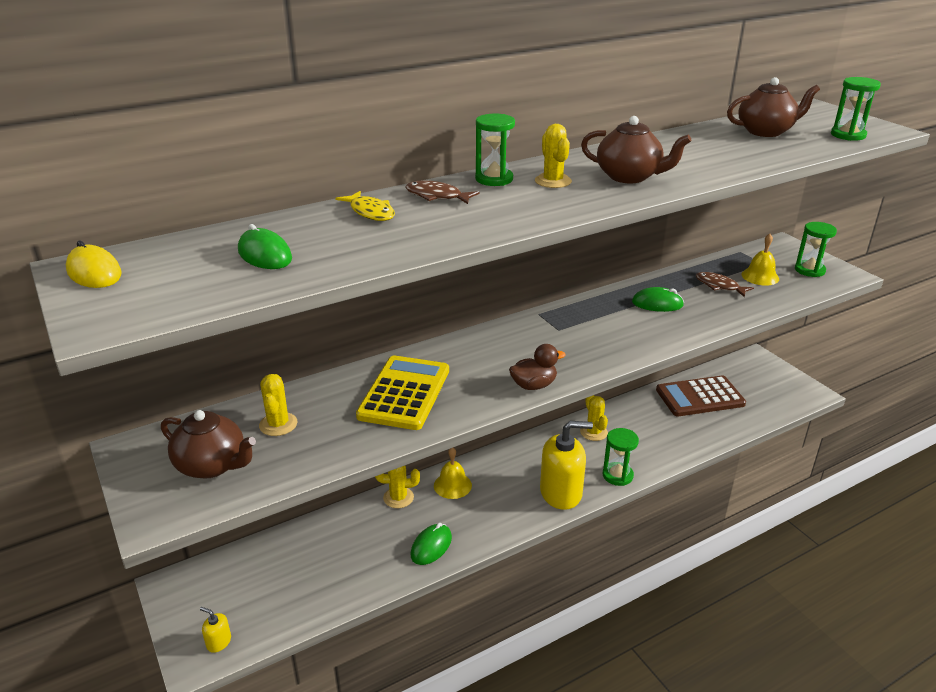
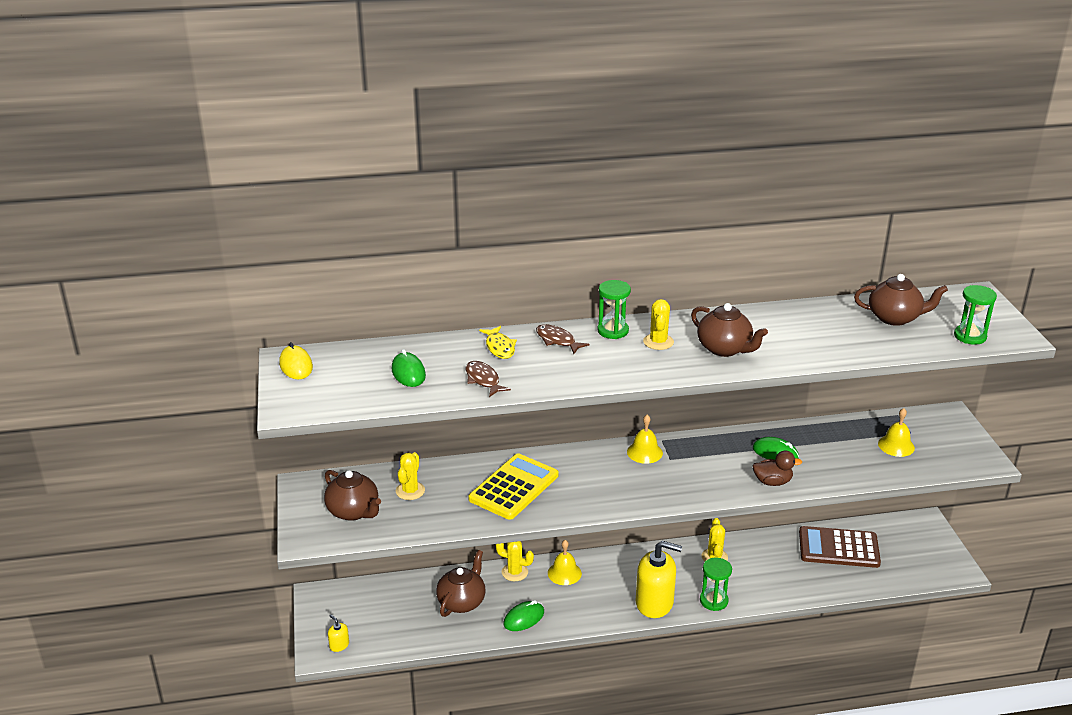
camera: 20 degrees right, 0 degrees up
(352, 546) = (462, 602): none -> brown teapot
(528, 328) = (644, 452): none -> yellow bell
(533, 385) = (619, 504): brown duck -> brown duck (772, 482)
(719, 286) = (847, 447): brown fish -> brown fish (483, 380)
(809, 270) = (952, 449): green hourglass -> none

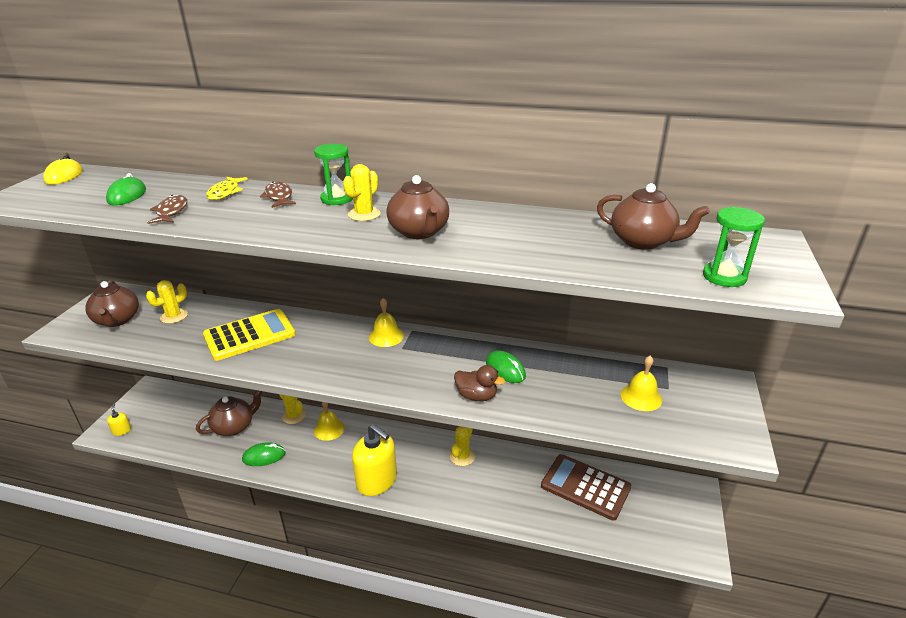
camera: 25 degrees right, 0 degrees up
(713, 601) = (429, 497): green hourglass -> none

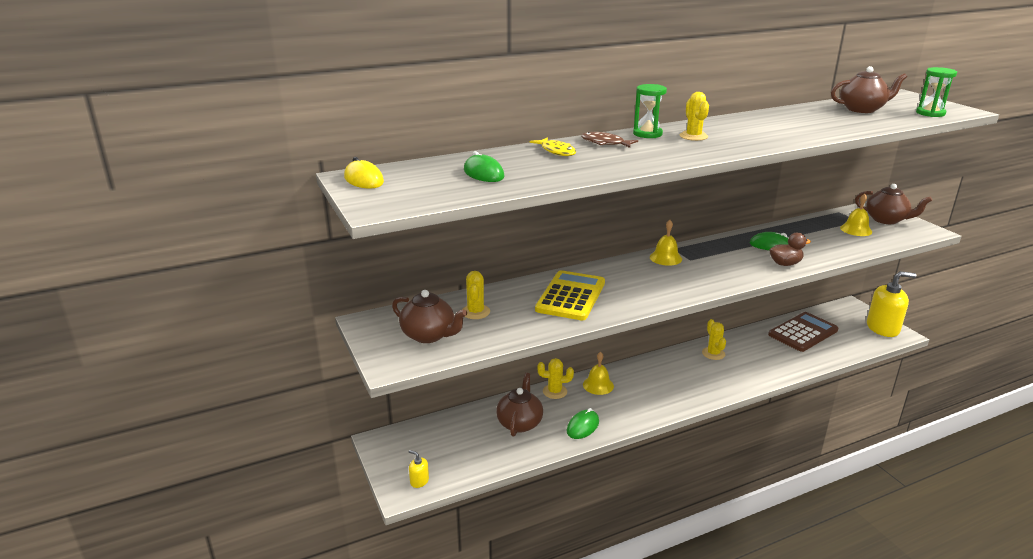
camera: 40 degrees left, 5 degrees down
(171, 212) = (561, 171): brown fish -> none
(377, 481) = (687, 395): yellow soap dispenser -> yellow soap dispenser (883, 328)
(419, 232) = (753, 135): brown teapot -> brown teapot (886, 220)
(585, 487) = (803, 332): brown calculator -> brown calculator turned 150 degrees clockwise

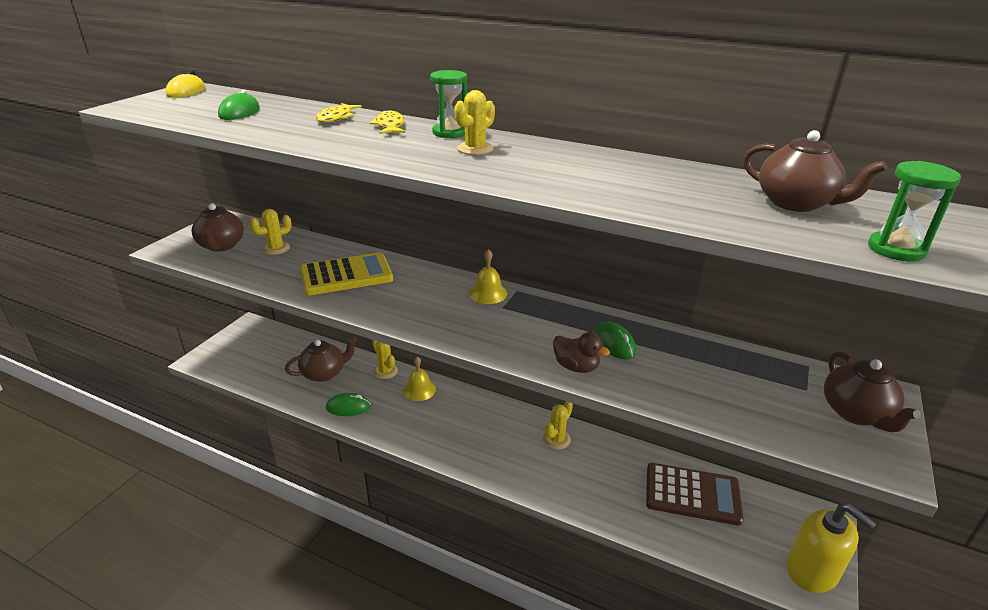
camera: 50 degrees right, 5 degrees up
(419, 481) = (216, 361): yellow soap dispenser -> none
(605, 143) = (389, 126): brown fish -> yellow fish
(856, 229) = (771, 394): yellow bell -> none

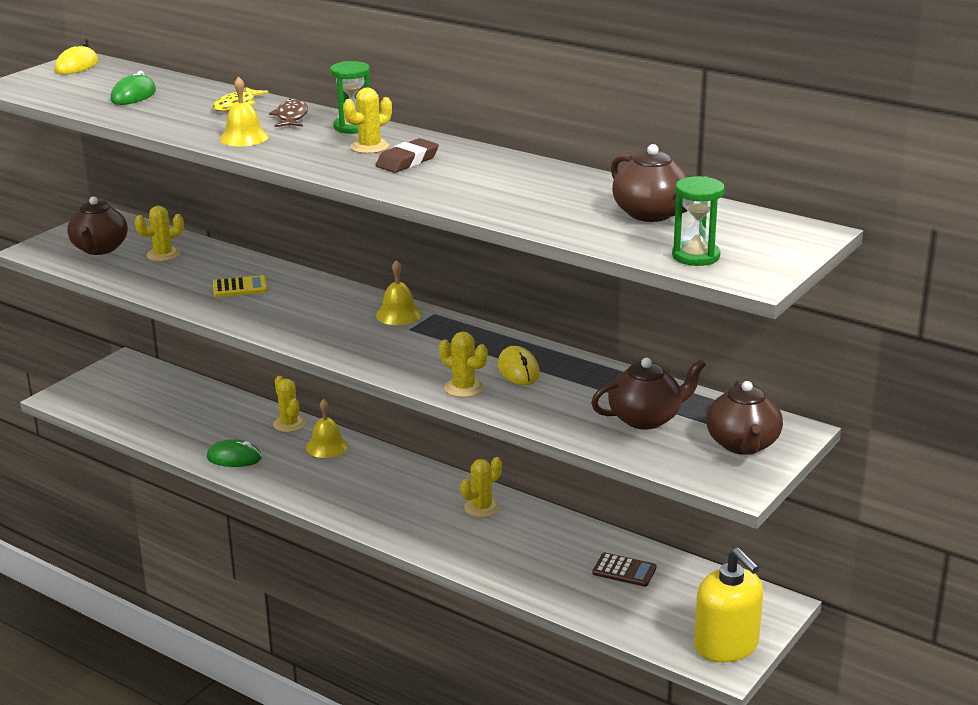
camera: 10 degrees right, 5 degrees down
(324, 373) = (211, 421): brown teapot -> brown teapot (646, 418)
(346, 275) = (240, 287): yellow calculator -> yellow calculator, size x0.52
(352, 144) = (244, 137): none -> yellow bell
(389, 126) = (291, 117): yellow fish -> brown fish
(519, 160) = (407, 161): none -> brown eraser
(576, 367) = (463, 388): brown duck -> yellow cactus
(614, 343) = (518, 370): green mouse -> yellow mouse
(692, 494) = (624, 570): brown calculator -> brown calculator, size x0.52

